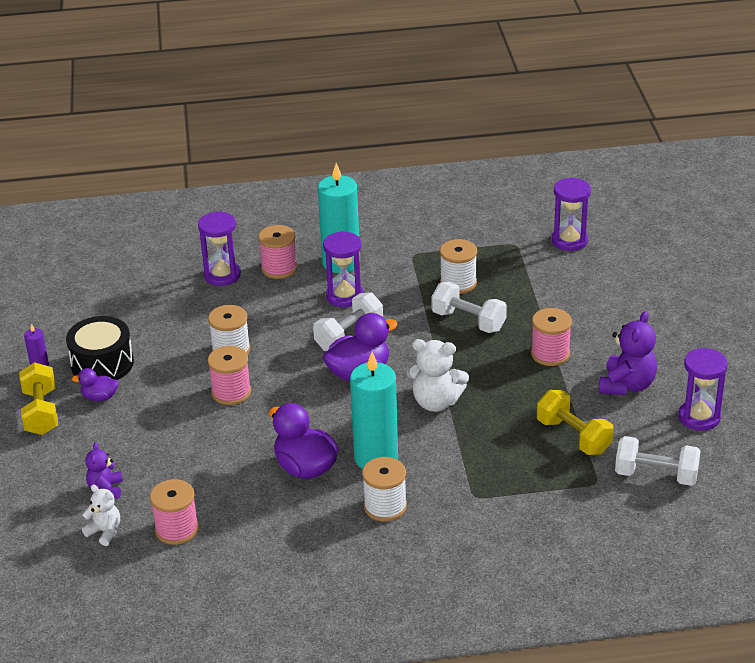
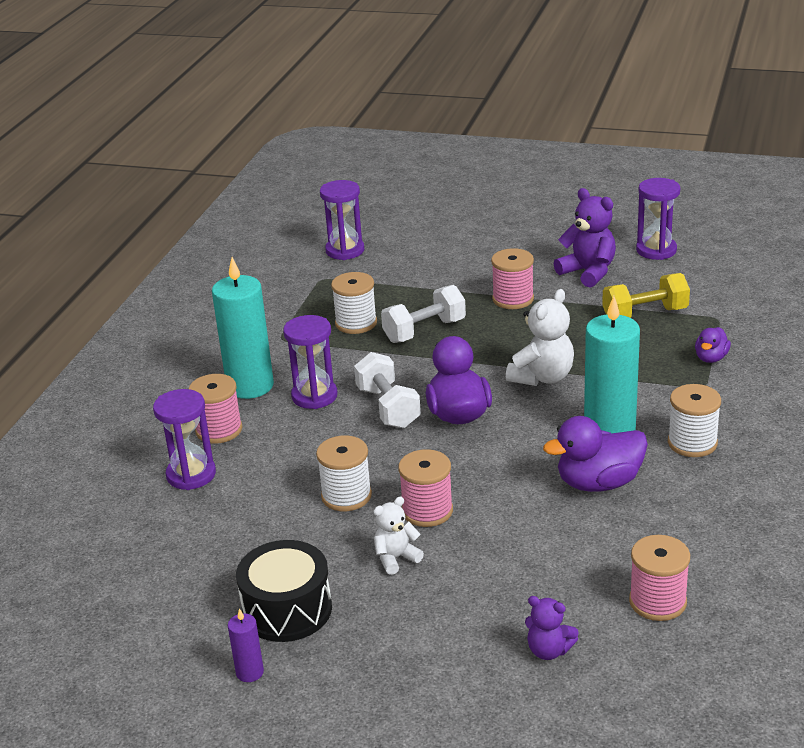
camera: 65 degrees left, 5 degrees down
(41, 412) = (349, 687): yellow dumbbell -> none
(100, 397) = (356, 624): purple duck -> purple duck (711, 358)
(105, 532) = (632, 666): white teddy bear -> white teddy bear (396, 558)
(656, 475) = (723, 287): white dumbbell -> none

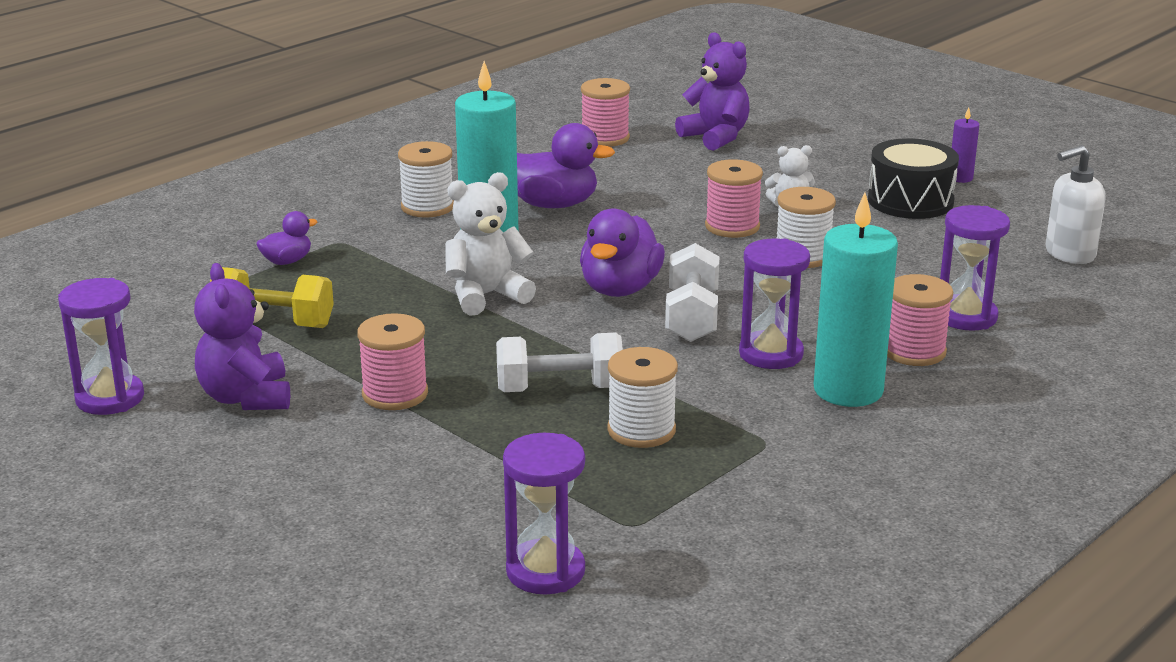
camera: 155 degrees left, 5 degrees down
(118, 581) = (1069, 254): none -> white soap dispenser
(549, 650) = (715, 137): purple teddy bear -> purple teddy bear, size x1.66

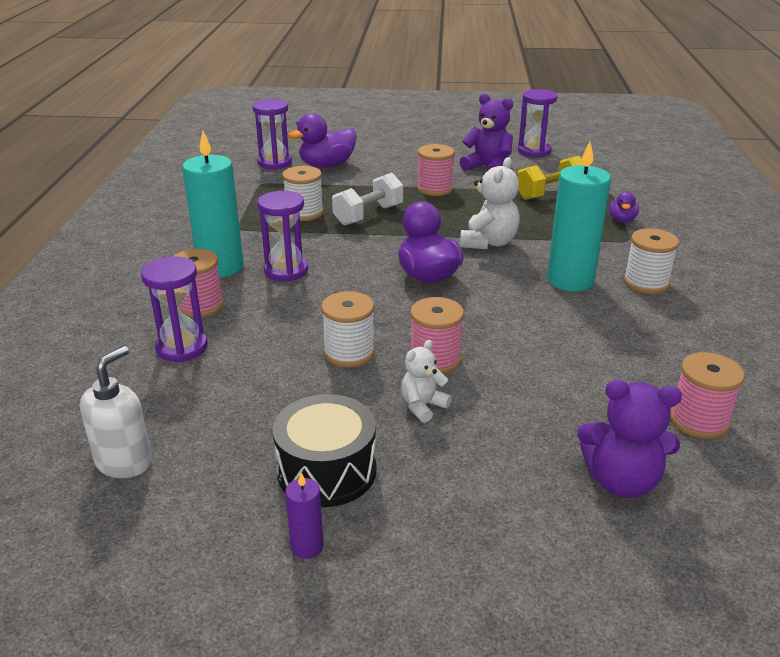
camera: 140 degrees right, 5 degrees up
(553, 204) = (583, 321): purple duck -> purple duck (327, 165)
(692, 317) = (360, 275): white dumbbell -> none

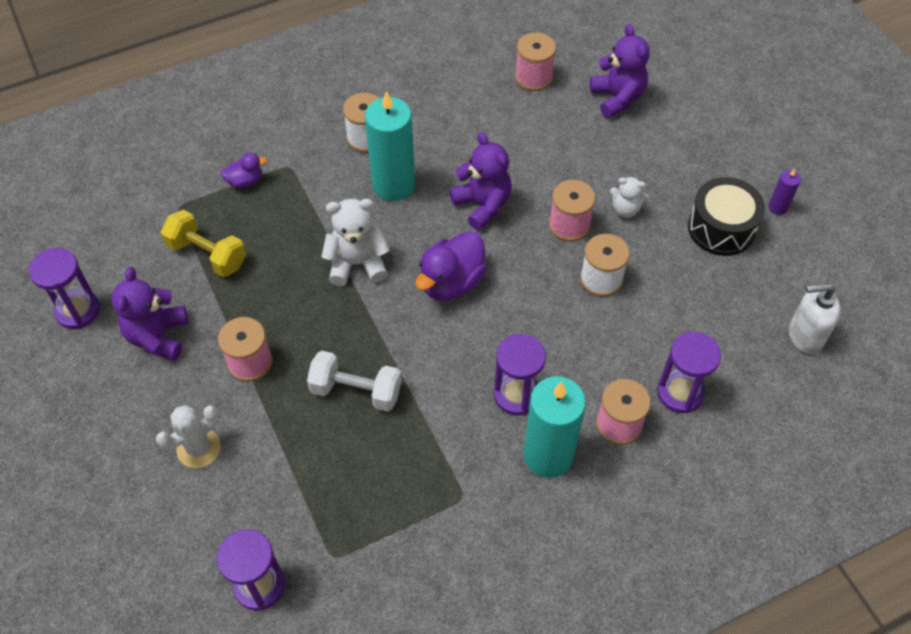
camera: 120 degrees left, 25 degrees up
(304, 213) = (387, 455): white spool -> none
(327, 165) = (236, 515): purple duck -> none
(386, 164) = (198, 448): none -> white cactus
(506, 318) = (482, 205): none -> purple teddy bear

